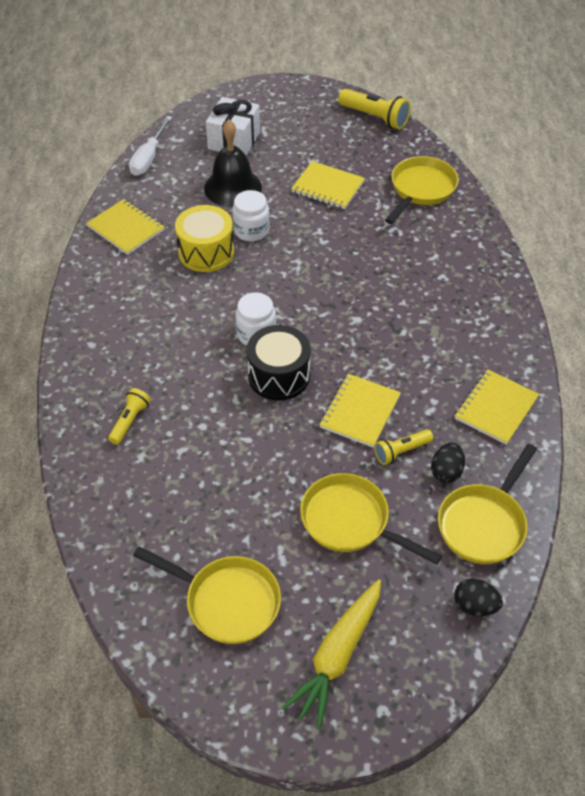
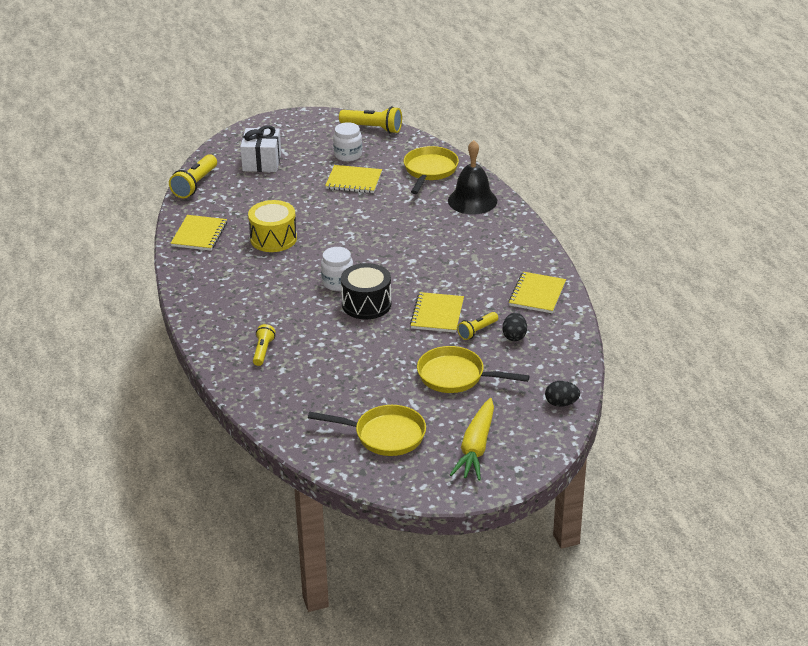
camera: 15 degrees left, 15 degrees down
(126, 228) = (199, 234): yellow notebook -> yellow notebook turned 75 degrees clockwise
(149, 158) = (195, 185): white screwdriver -> yellow flashlight
(232, 187) = (275, 193): black bell -> black bell (472, 200)
(251, 230) = (304, 219): white jar -> white jar (348, 155)
(484, 523) = (551, 359): yellow pan -> none

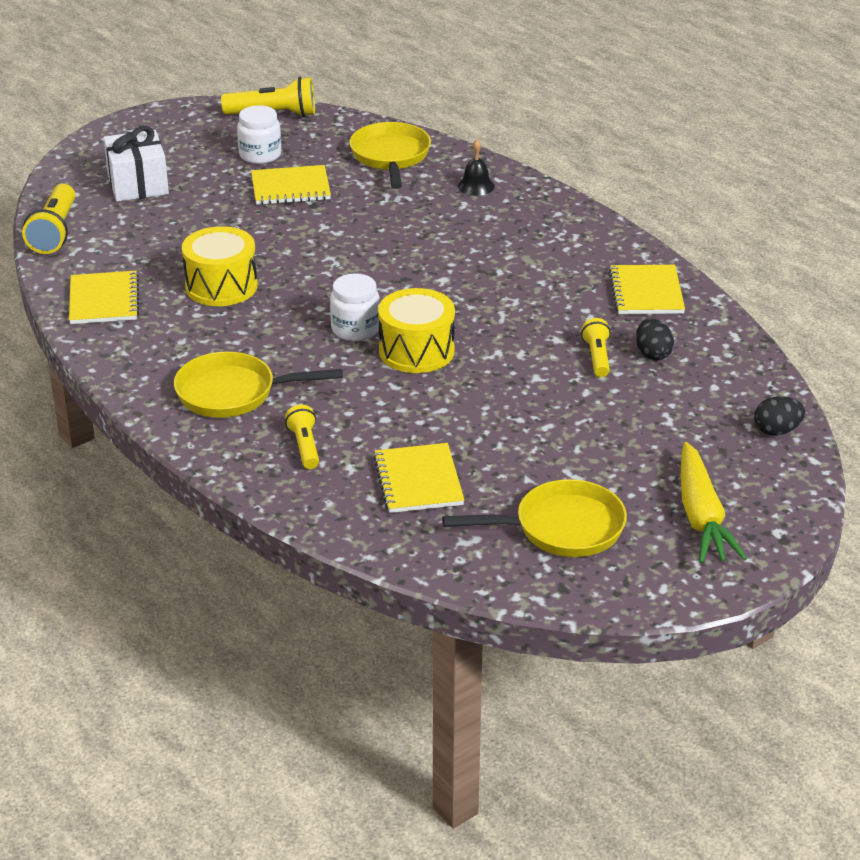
camera: 20 degrees left, 0 degrees up
(366, 304) = (416, 351): black drum -> yellow drum
(437, 314) = (526, 345): yellow notebook -> yellow notebook (418, 481)
(455, 376) = (608, 424): yellow pan -> yellow pan (233, 393)
(472, 200) = (476, 186): black bell -> black bell, size x0.51
(477, 331) = (597, 357): yellow flashlight -> yellow flashlight turned 150 degrees clockwise

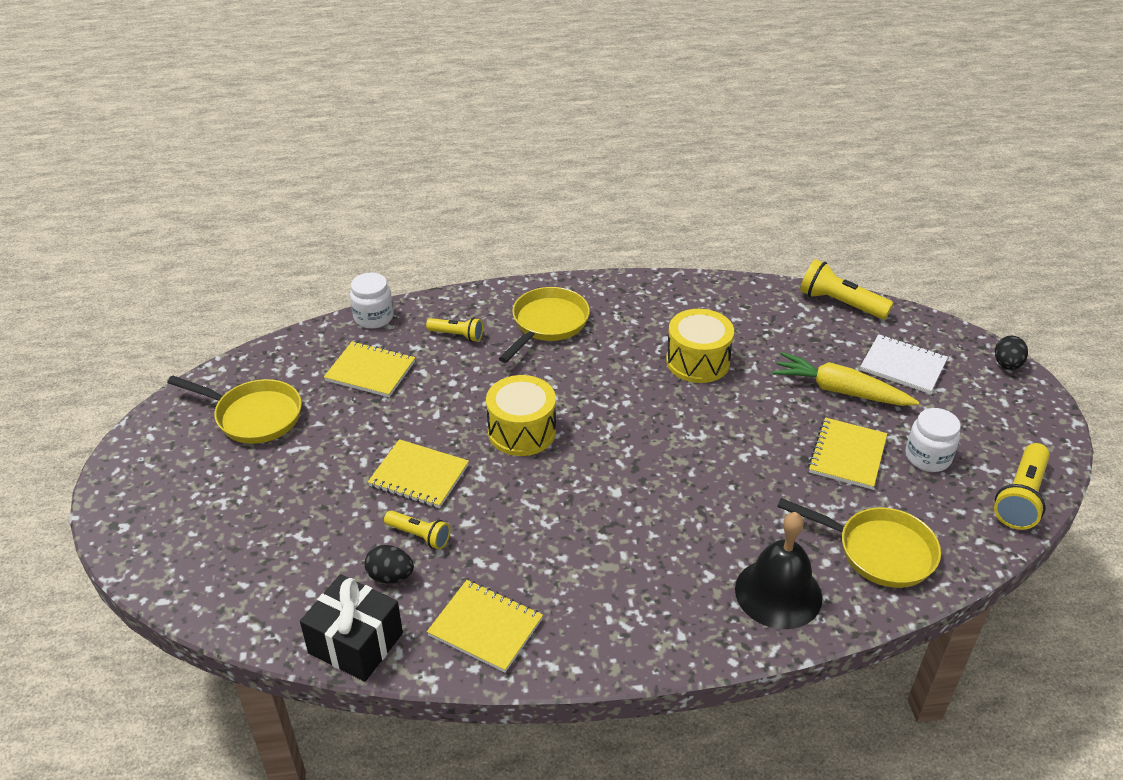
camera: 120 degrees right, 5 degrees up
(104, 300) = (718, 301): yellow notebook -> yellow notebook (419, 476)
(138, 184) = (903, 366): white gift -> white notebook
(355, 329) = (579, 410): white jar -> white jar (373, 317)
(476, 186) = (778, 593): black bell -> black bell, size x1.95
(562, 528) = (254, 416): yellow pan -> yellow pan turned 90 degrees counterclockwise
(701, 516) = (184, 493): yellow carrot -> yellow carrot (839, 390)
(729, 343) = (355, 643): none -> black gift
(776, 431) = (217, 599): black egg -> black egg (1007, 365)

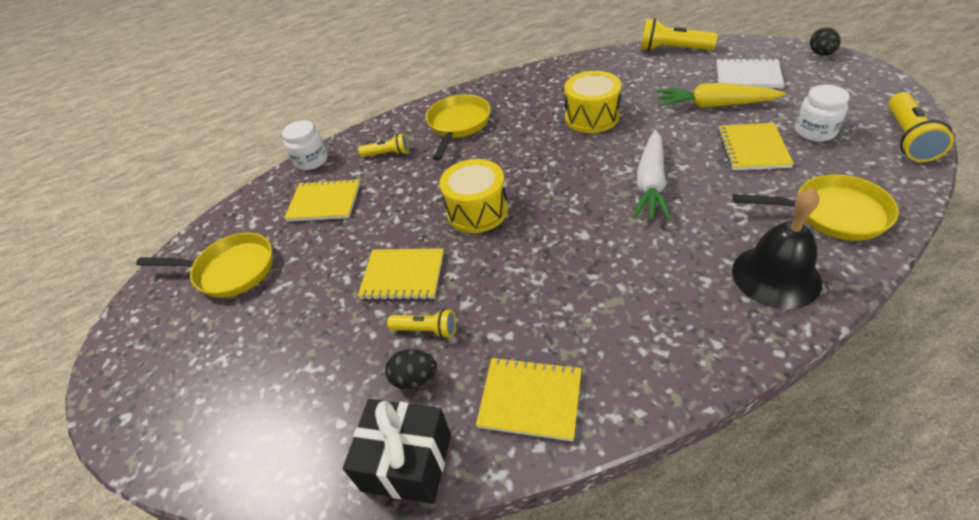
camera: 10 degrees left, 5 degrees up
(715, 459) = (650, 184): none -> white carrot

